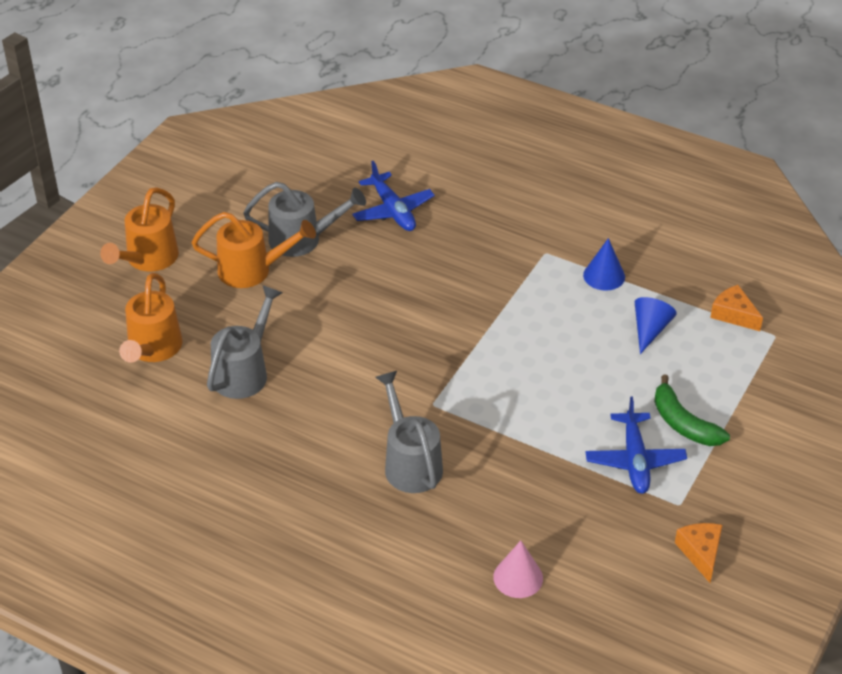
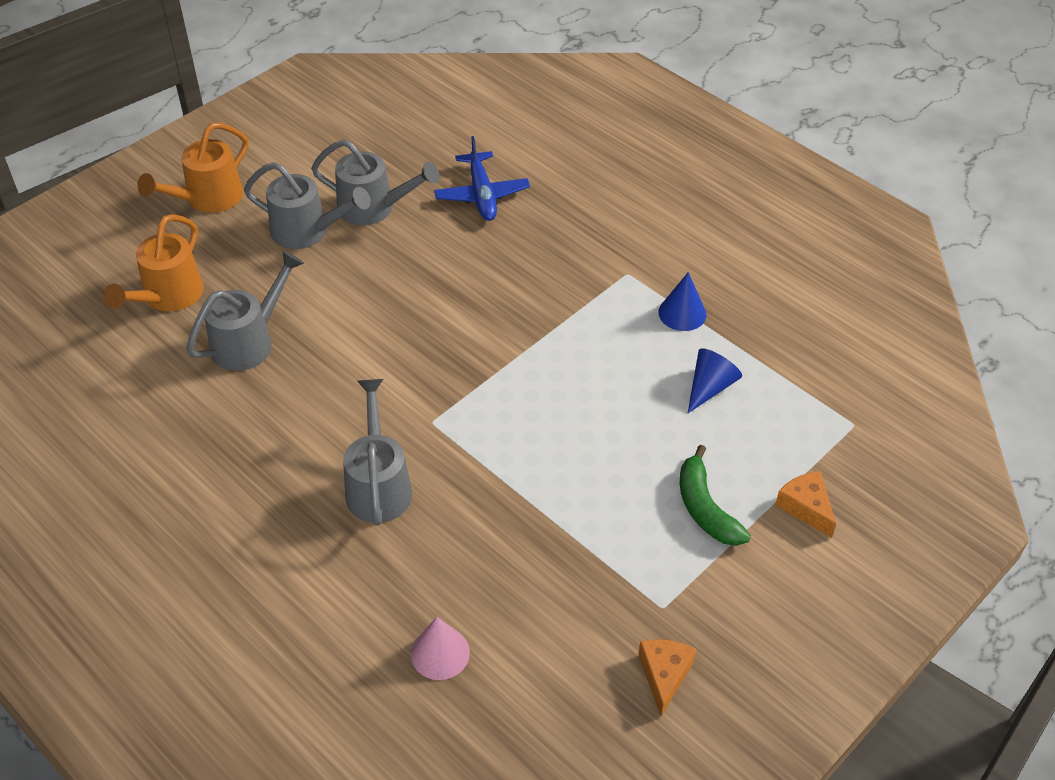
camera: 15 degrees right, 5 degrees up
(252, 270) = (307, 232): orange watering can -> grey watering can
(635, 460) = (631, 540): blue plane -> none
(733, 314) = (814, 389): orange cheese -> orange cheese (806, 507)

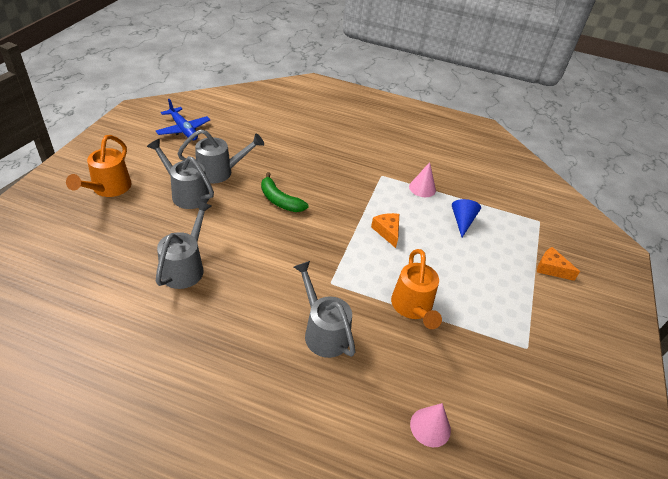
camera: 30 degrees left, 5 degrees down
(168, 297) = (112, 254): orange watering can -> orange watering can (413, 308)
(307, 232) = (186, 193): grey watering can -> grey watering can turned 135 degrees counterclockwise
(482, 195) = (278, 152): blue plane -> blue plane (183, 129)
(664, 675) = (557, 388): orange cheese -> orange cheese (387, 232)
(682, 313) = (422, 188): blue cone -> pink cone
(705, 508) = (506, 285): green banana -> green banana (279, 200)

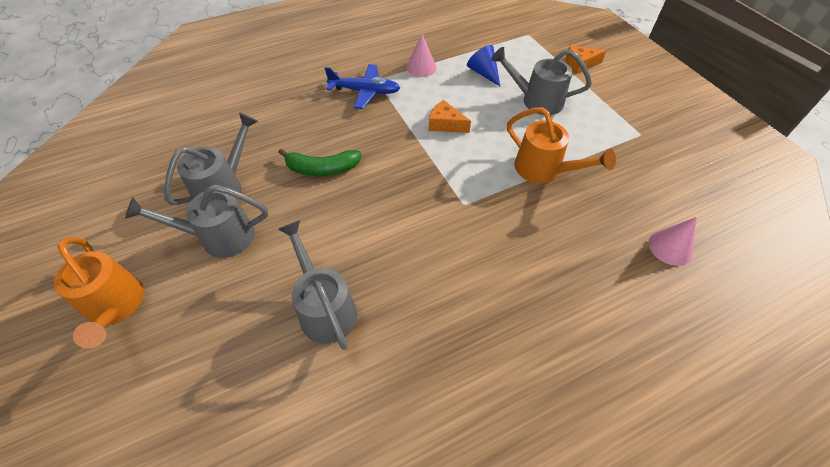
camera: 40 degrees left, 10 degrees up
(183, 129) = (116, 174): blue plane -> blue plane (365, 91)
(323, 331) = (514, 249): grey watering can -> grey watering can (536, 100)

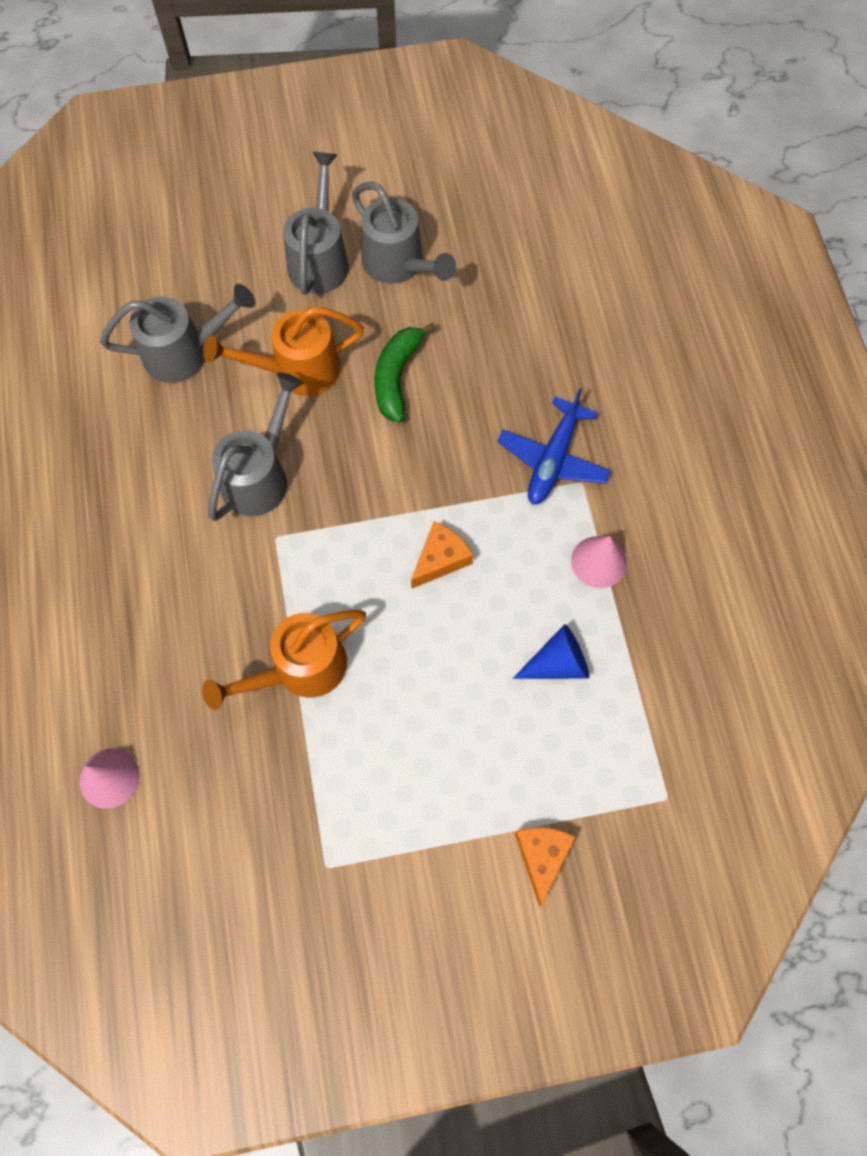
camera: 105 degrees right, 15 degrees up
(116, 307) = (260, 171): orange watering can -> orange watering can (296, 370)
(536, 100) = (459, 726): grey watering can -> grey watering can (260, 476)

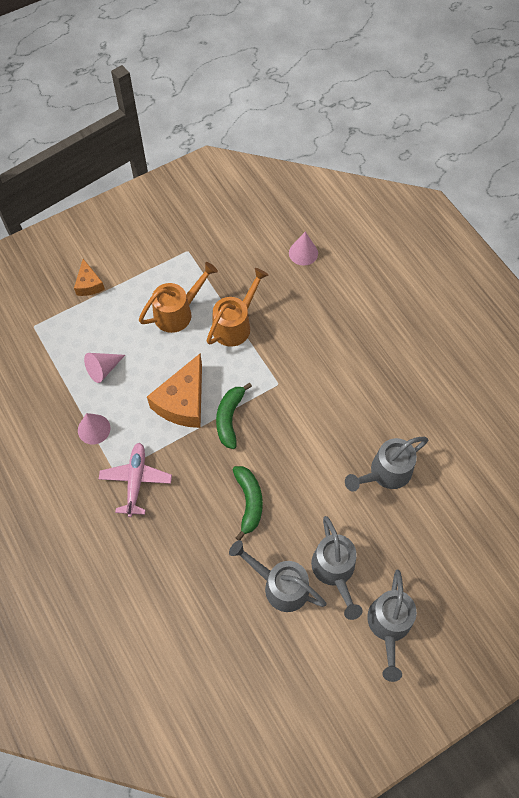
camera: 160 degrees right, 5 degrees down
(260, 476) = (302, 414): grey watering can -> grey watering can (388, 626)
(296, 370) = (312, 485): orange watering can -> orange watering can (178, 312)
(376, 507) = (229, 418): none -> green banana
(440, 559) = (183, 401): orange cheese -> orange cheese, size x1.82
(553, 460) = (136, 480): blue plane -> pink plane
(557, 663) = (103, 369): blue cone -> pink cone

